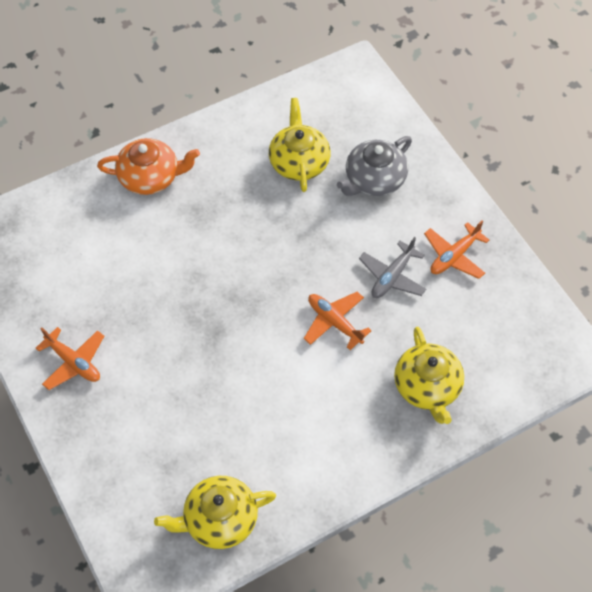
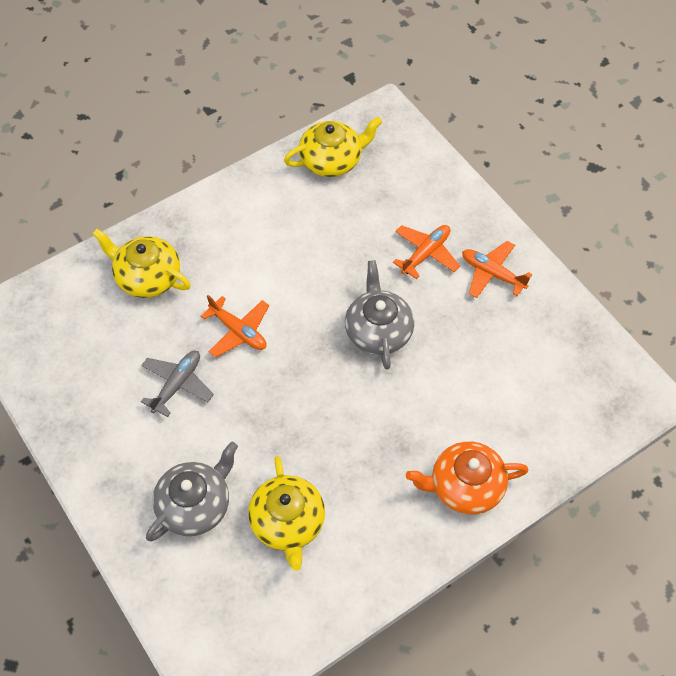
camera: 175 degrees right, 0 degrees up
(199, 313) = (378, 330): none -> grey teapot
(427, 387) = (147, 277): yellow teapot -> yellow teapot turned 45 degrees counterclockwise
(454, 256) = (107, 413): orange plane -> orange plane (425, 254)

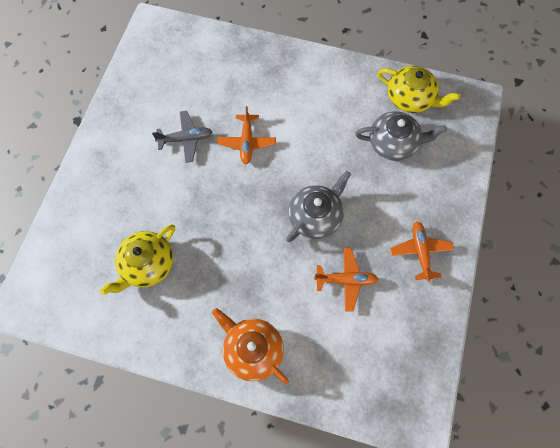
camera: 50 degrees right, 10 degrees up
(147, 277) = (240, 70): yellow teapot -> none
(195, 505) = (120, 207): grey teapot -> grey teapot (394, 143)
(425, 254) = (396, 201): orange plane -> orange plane (346, 280)

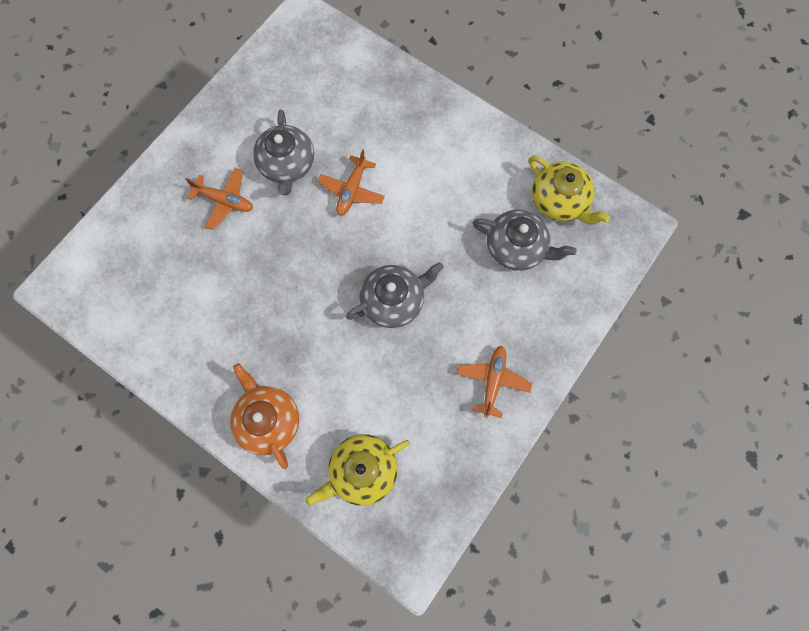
camera: 20 degrees right, 5 degrees up
(147, 265) = (194, 290): yellow teapot -> yellow teapot (362, 471)
(186, 139) = (287, 165): grey plane -> grey teapot
(346, 280) = (397, 382): orange plane -> orange plane (225, 201)

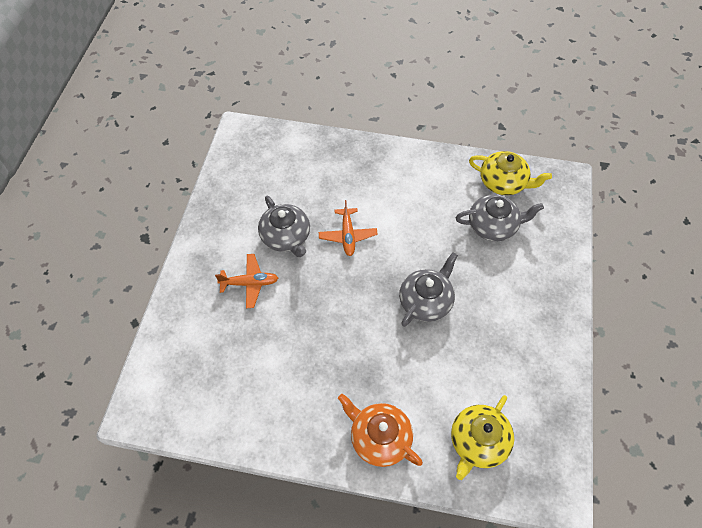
camera: 25 degrees left, 15 degrees down
(492, 381) = (535, 327): orange plane -> none

